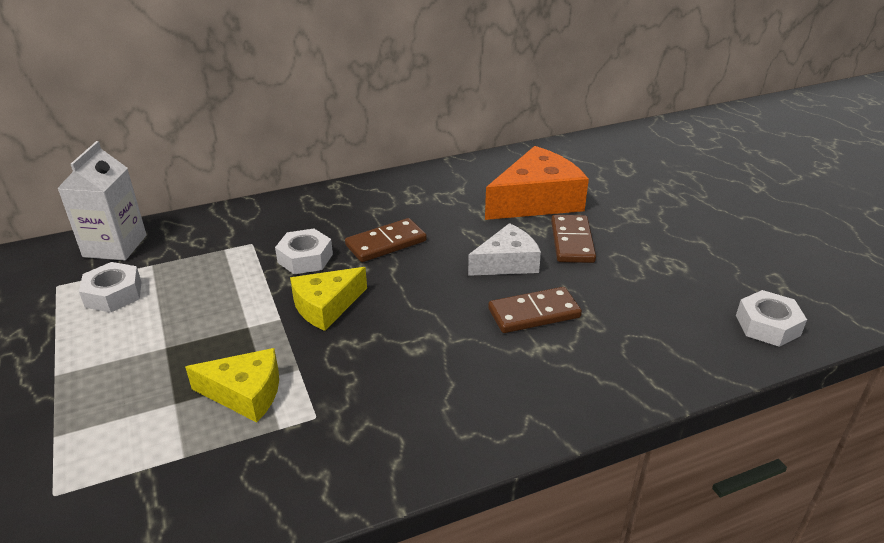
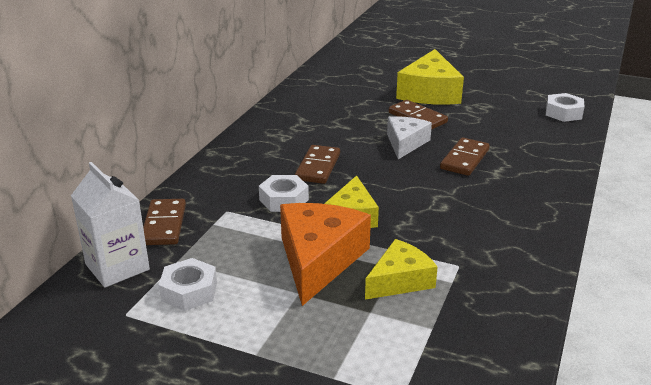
camera: 45 degrees left, 5 degrees down
(196, 230) = (164, 225): none -> brown domino
(536, 200) = (359, 106): orange cheese -> orange cheese (318, 260)
(639, 220) = (429, 92): none -> yellow cheese

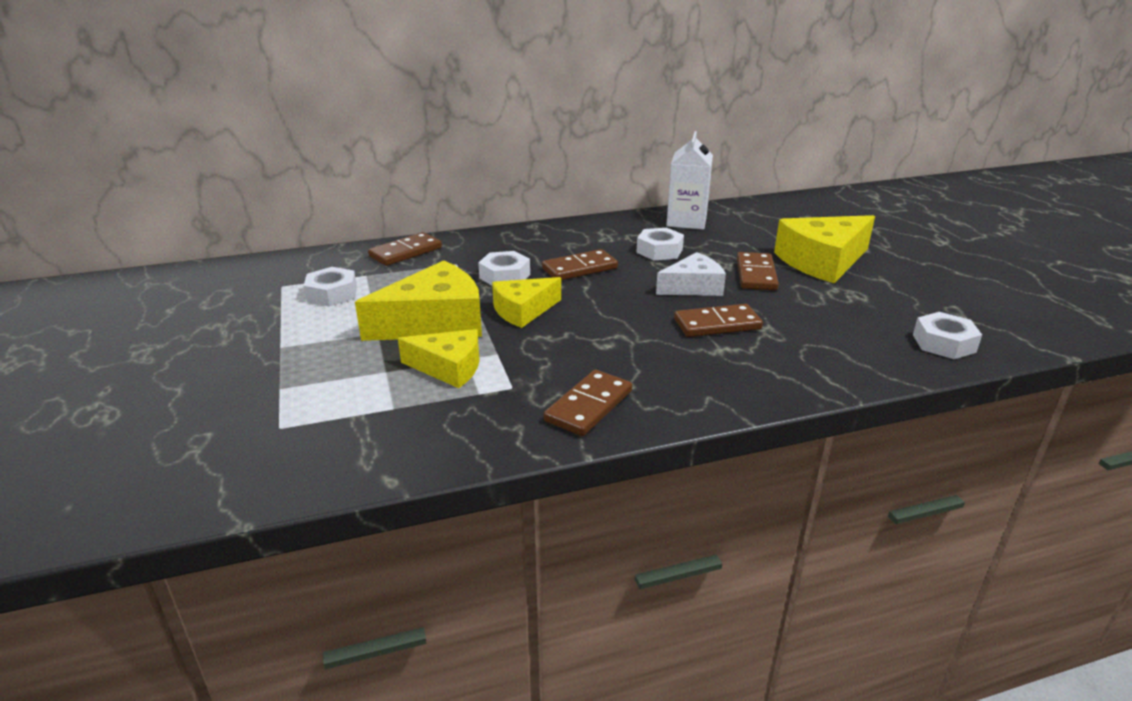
camera: 50 degrees right, 0 degrees up
(117, 267) = (333, 260): white carton -> white carton (686, 221)
(318, 260) = (434, 322): orange cheese -> yellow cheese
(336, 129) = (659, 251): none -> white nut
(515, 246) = (589, 406): none -> brown domino

